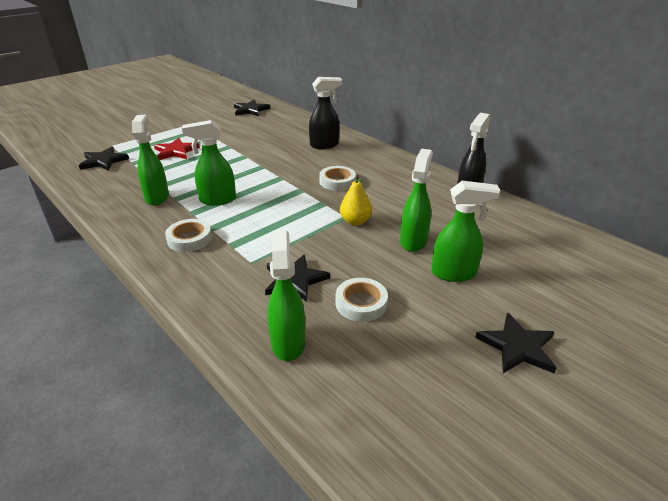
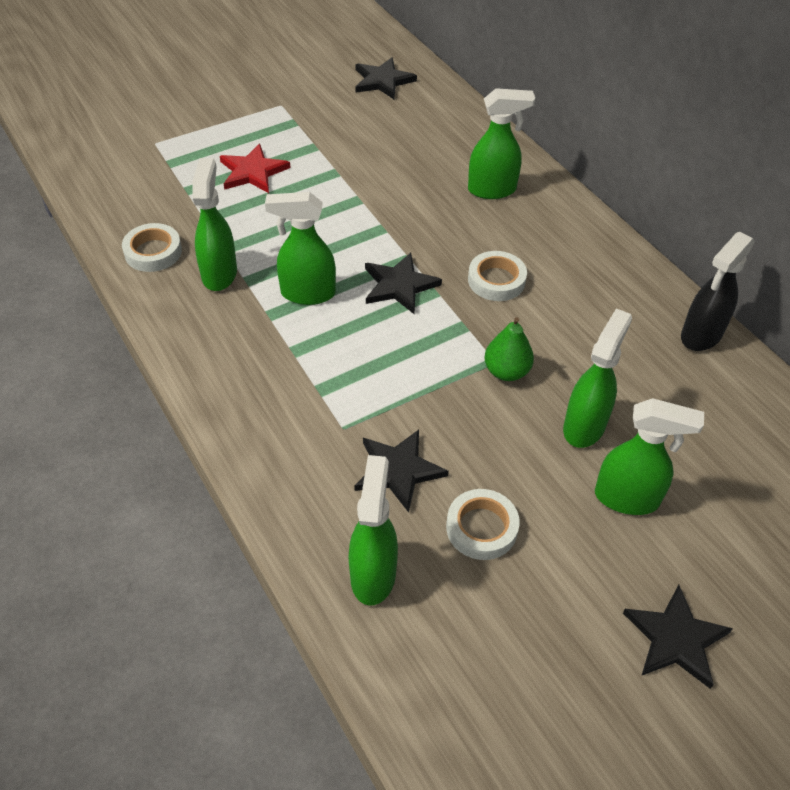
camera: 10 degrees right, 15 degrees up
(103, 161) = (142, 180): black star -> black star (399, 285)
(189, 239) = (261, 368): white tape -> white tape (153, 252)
(324, 145) = (492, 190): black spray bottle -> green spray bottle
(355, 221) = (506, 371): yellow pear -> green pear

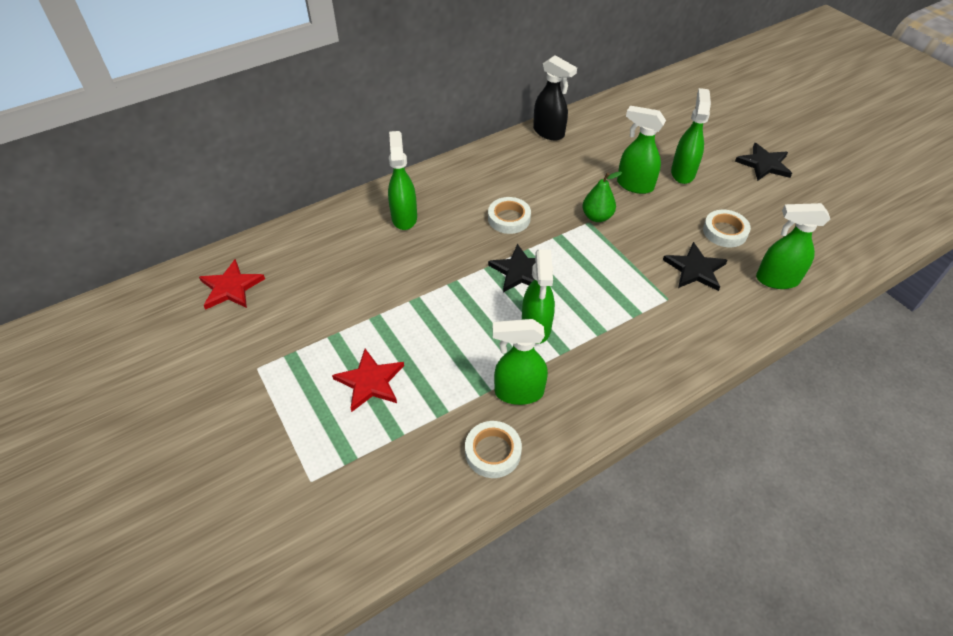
camera: 90 degrees left, 0 degrees up
(383, 81) = (231, 287): black star -> red star

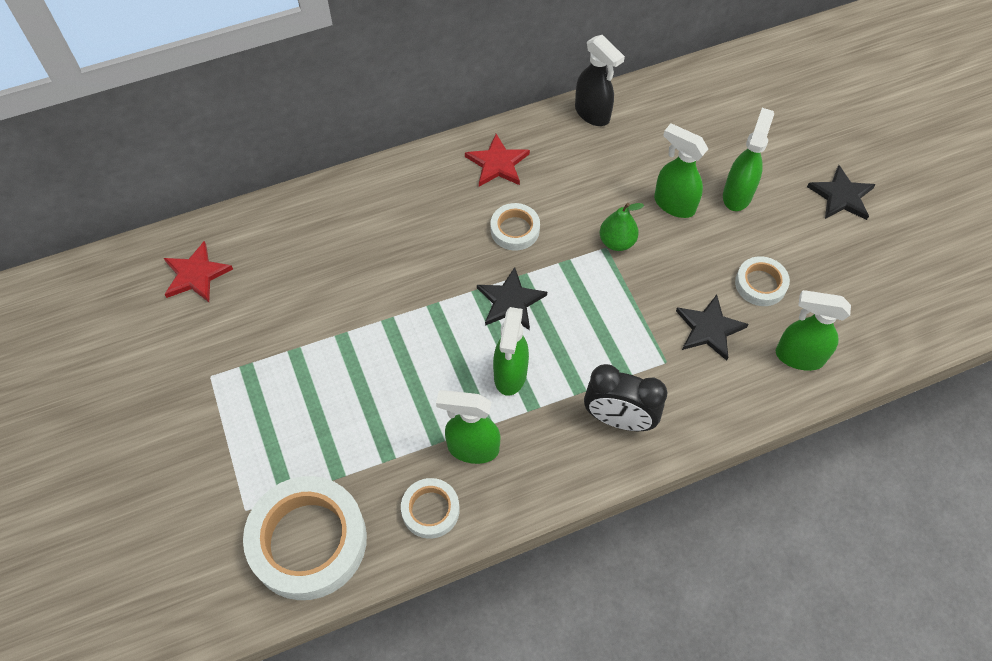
camera: 10 degrees right, 10 degrees up
(370, 382) = (322, 411): red star -> red star (497, 163)
(379, 499) = (308, 541): none -> white tape
(404, 217) = (397, 211): green spray bottle -> none
(642, 349) = (619, 419): none -> black clock

